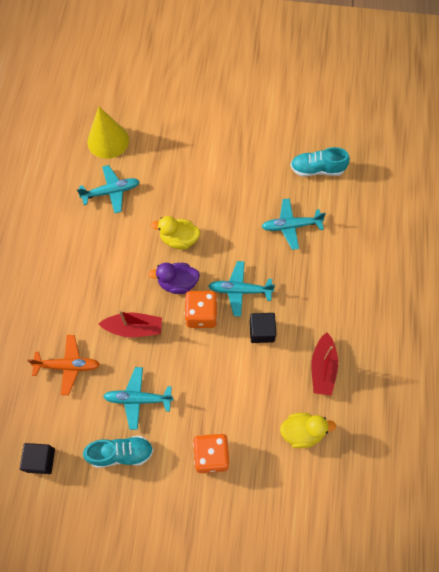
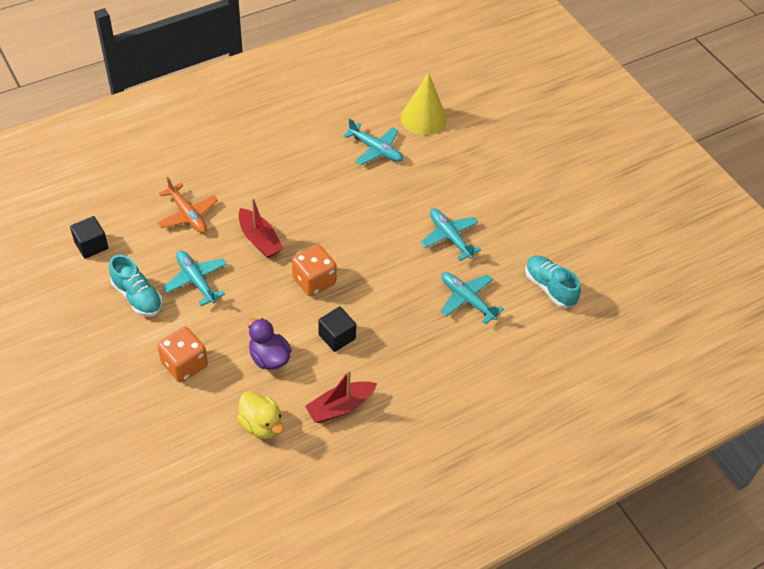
camera: 50 degrees right, 15 degrees down
(177, 283) = (330, 246): purple duck -> purple duck (269, 358)
(179, 239) = (374, 223): yellow duck -> none
(240, 290) = (364, 297): turquoise plane -> turquoise plane (450, 237)

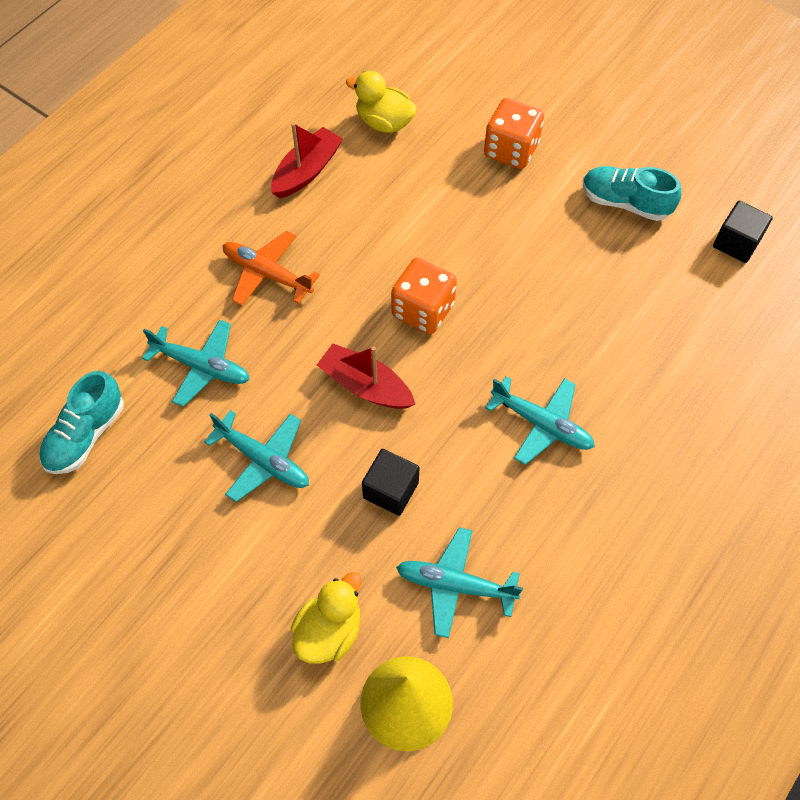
camera: 160 degrees right, 10 degrees up
(187, 214) = (655, 337): orange plane -> orange plane (267, 274)
(196, 281) = (572, 250): turquoise plane -> turquoise plane (541, 424)
(259, 240) = (532, 340): red boat -> red boat (365, 386)
(269, 358) = (420, 193): purple duck -> none
(337, 336) = (353, 248): black cube -> black cube (391, 490)
(447, 154) = (329, 631): none -> yellow duck
(549, 287) = (86, 435): turquoise shoe -> turquoise shoe turned 90 degrees clockwise

